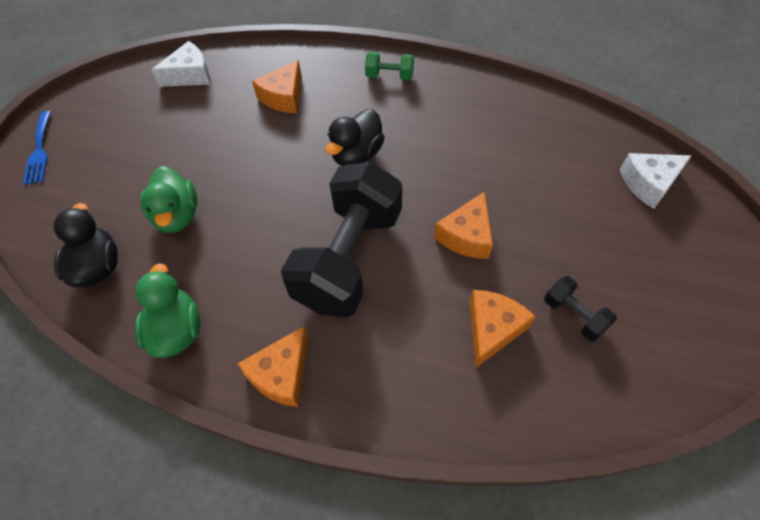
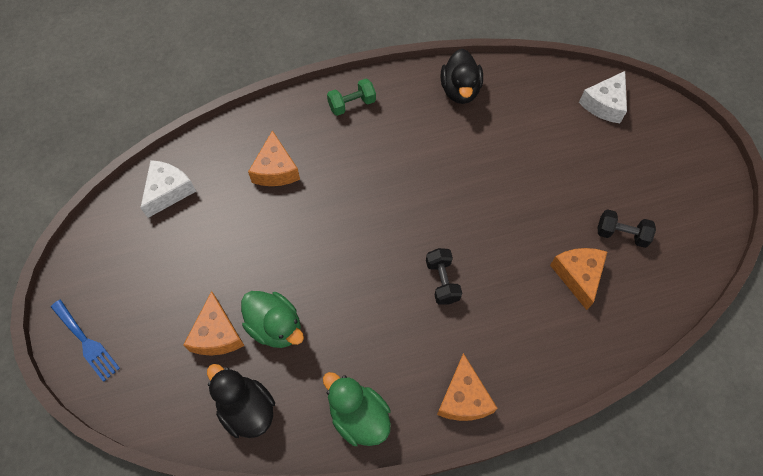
camera: 35 degrees left, 5 degrees up
(349, 258) = (442, 281): black dumbbell -> black dumbbell, size x0.42
(356, 154) = (380, 191): black duck -> black duck (460, 90)
(466, 236) = (512, 215): orange cheese -> orange cheese (217, 334)

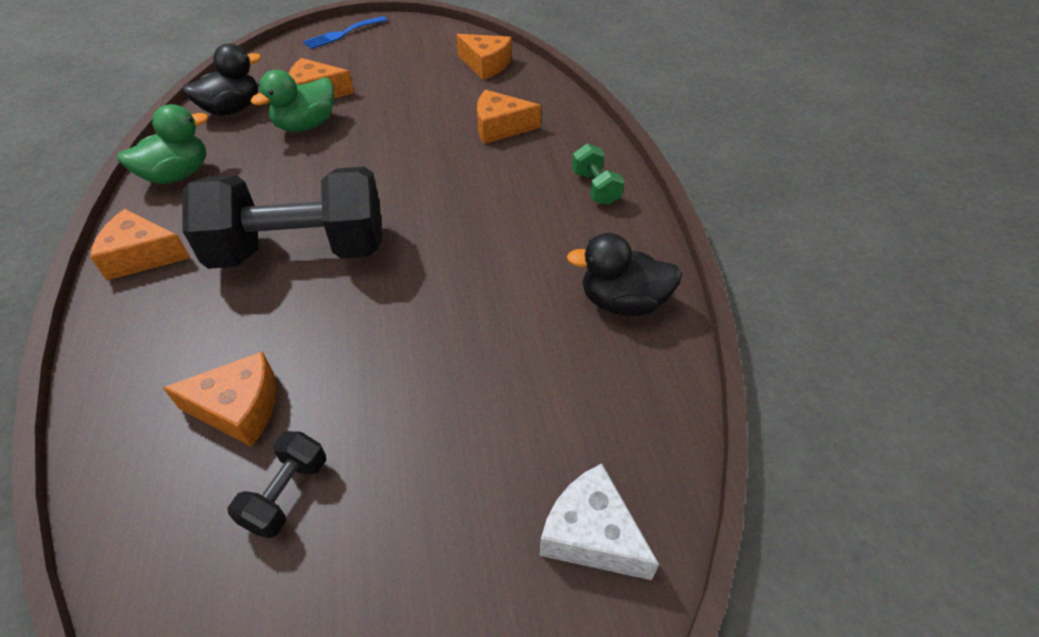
camera: 95 degrees right, 15 degrees down
(168, 191) = (486, 65): white cheese -> orange cheese
(442, 281) = (300, 251): black dumbbell -> black dumbbell, size x2.39

